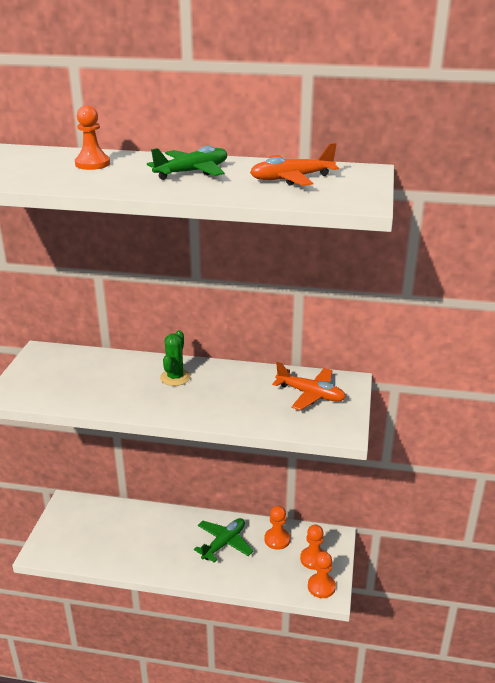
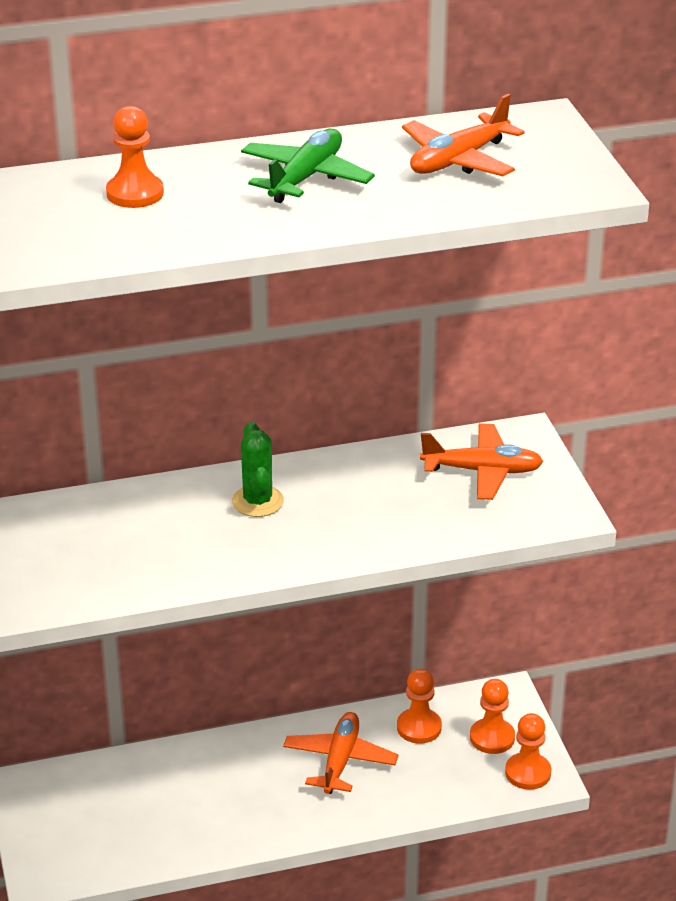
camera: 25 degrees left, 5 degrees up
(224, 543) = (340, 761): green plane -> orange plane

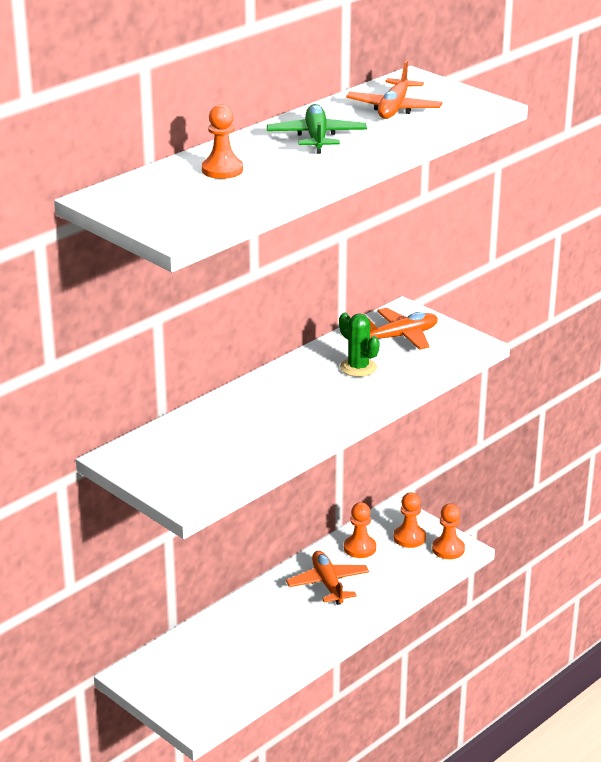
camera: 30 degrees left, 5 degrees down
(257, 501) = (281, 393): green cactus -> green cactus (358, 367)

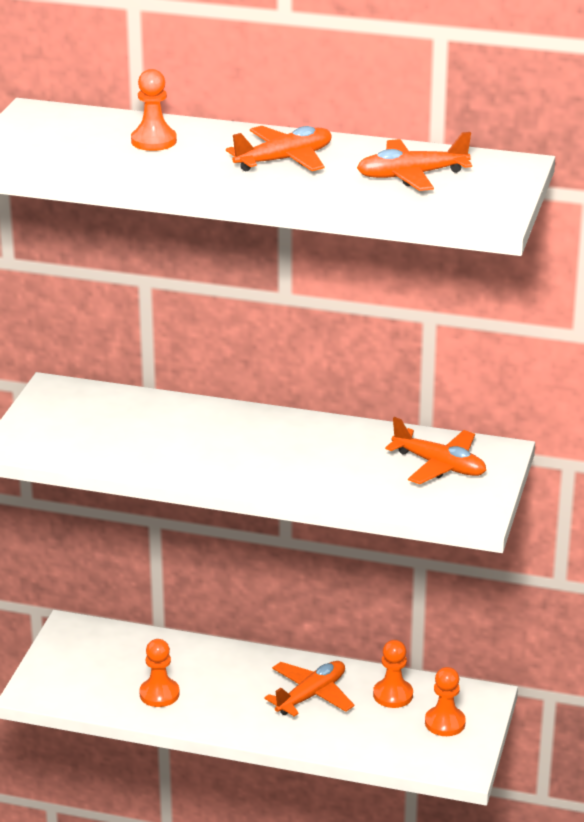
camera: 60 degrees right, 0 degrees up
(316, 138) = (284, 160): green plane -> orange plane
(358, 367) = (345, 460): green cactus -> none
(448, 549) = (451, 758): orange pawn -> orange pawn (159, 694)

